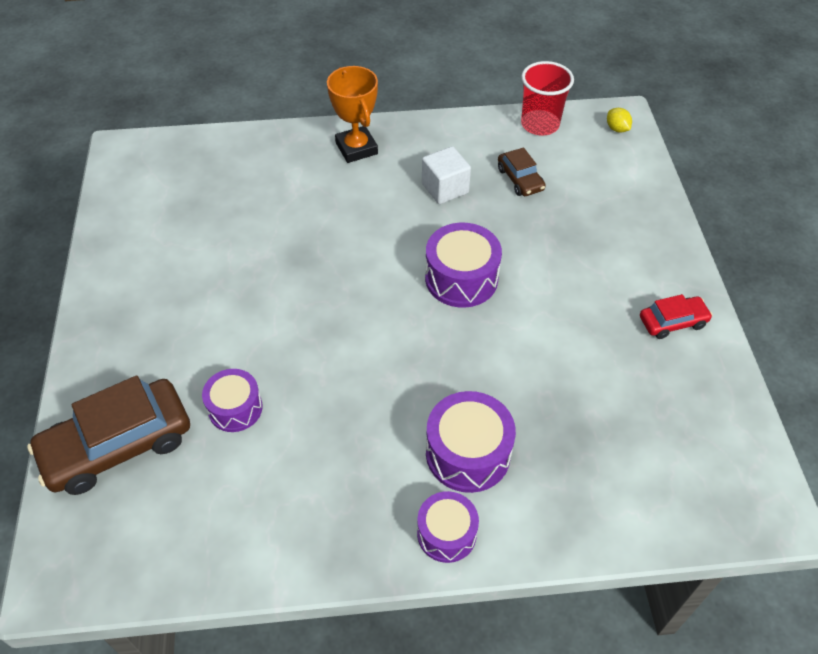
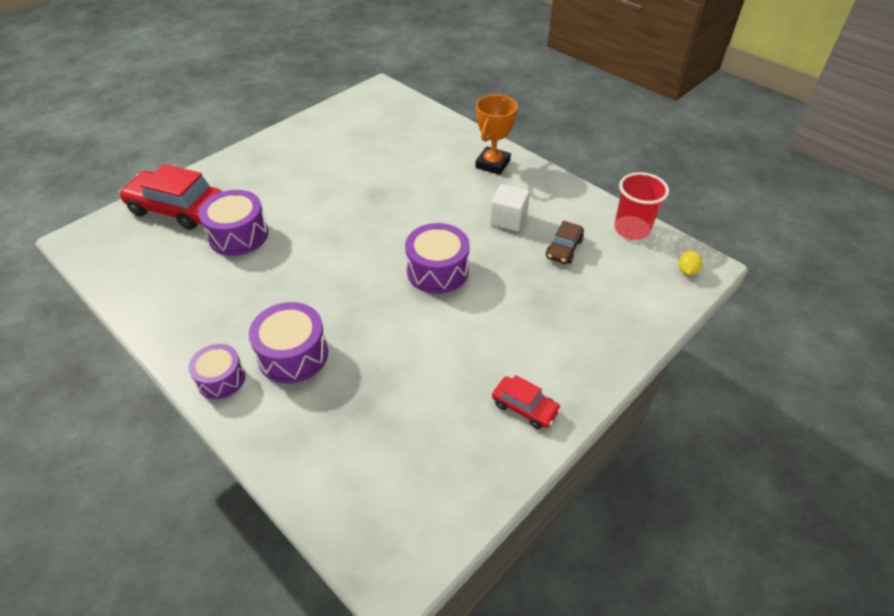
camera: 50 degrees right, 5 degrees down
(118, 445) = (177, 209): brown car -> red car
(235, 408) = (238, 235): purple drum -> purple drum, size x1.52

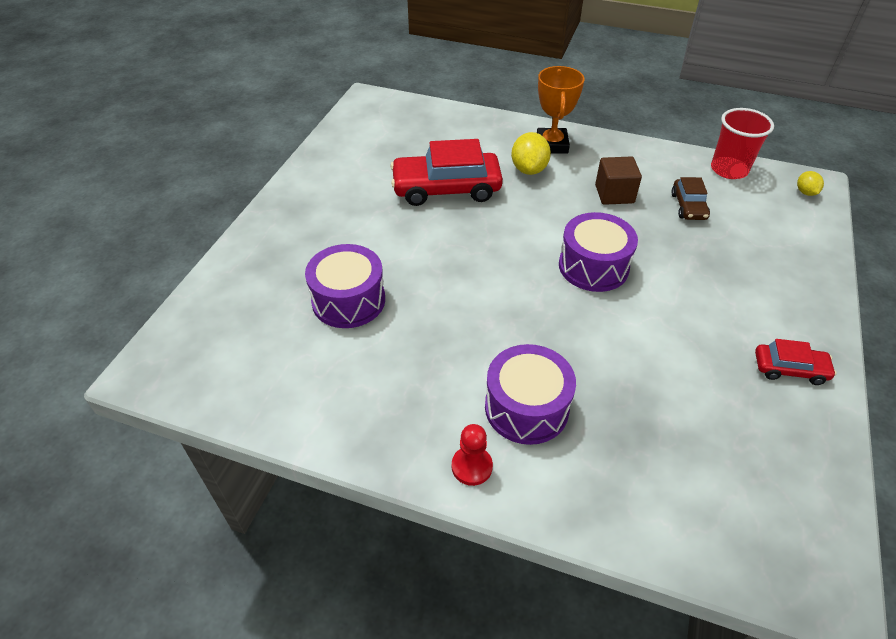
camera: 25 degrees left, 0 degrees up
(177, 209) = (246, 295): red car -> red car (446, 188)
(221, 379) = (472, 466): purple drum -> red pawn
(455, 179) = (529, 169): none -> yellow lemon
(508, 219) = (614, 194): white cube -> brown cube

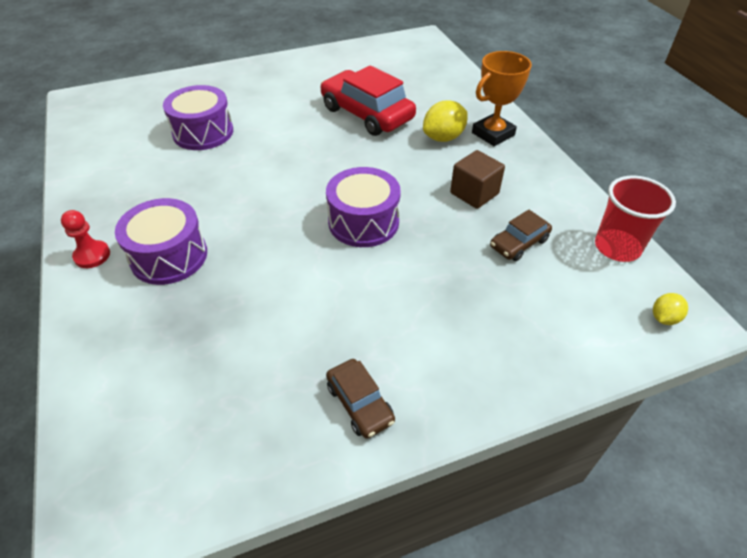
camera: 50 degrees right, 0 degrees up
(789, 369) = (360, 403): red car -> brown car

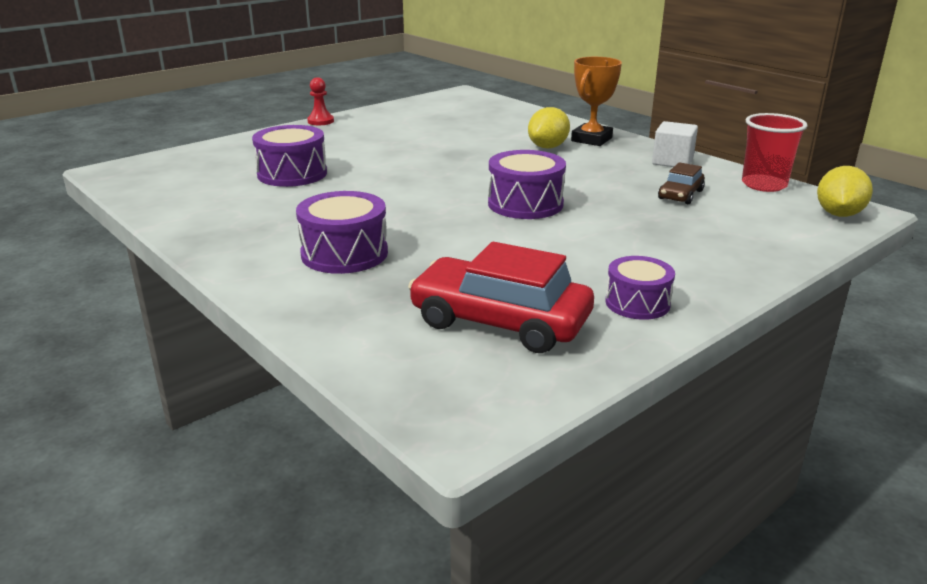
camera: 20 degrees left, 20 degrees down
(92, 255) = (254, 267): red pawn -> red pawn (320, 121)
(360, 403) = (637, 303): brown car -> purple drum
(367, 114) = (457, 142): red car -> red car (500, 321)
(474, 193) = (611, 174): brown cube -> none
(548, 187) = (672, 161): none -> white cube
(664, 318) = (838, 214): yellow lemon -> yellow lemon, size x1.76

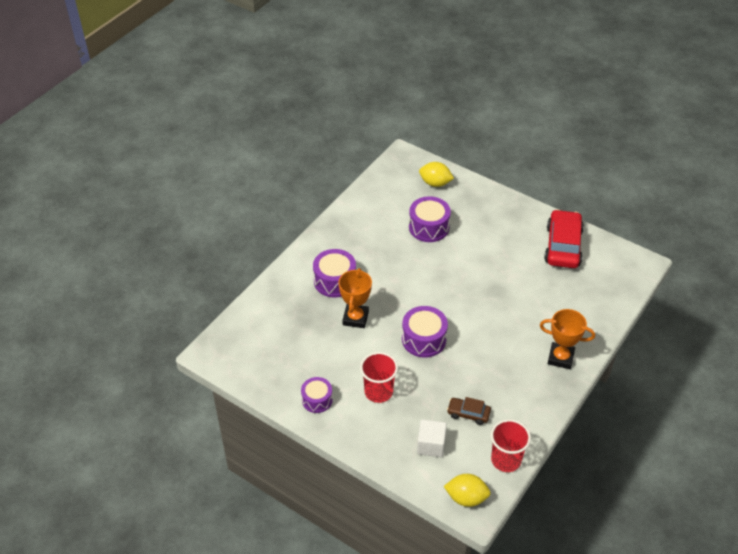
camera: 75 degrees right, 20 degrees up
(320, 121) = (529, 207): red pawn -> none
(449, 246) = (355, 318): none -> orange trophy
(500, 321) = (286, 351): red car -> red car (563, 246)
(548, 147) = (532, 335): yellow lemon -> yellow lemon (435, 183)
(627, 248) = (378, 392): none -> red cup
(672, 161) = (532, 407): white cube -> white cube (431, 445)

